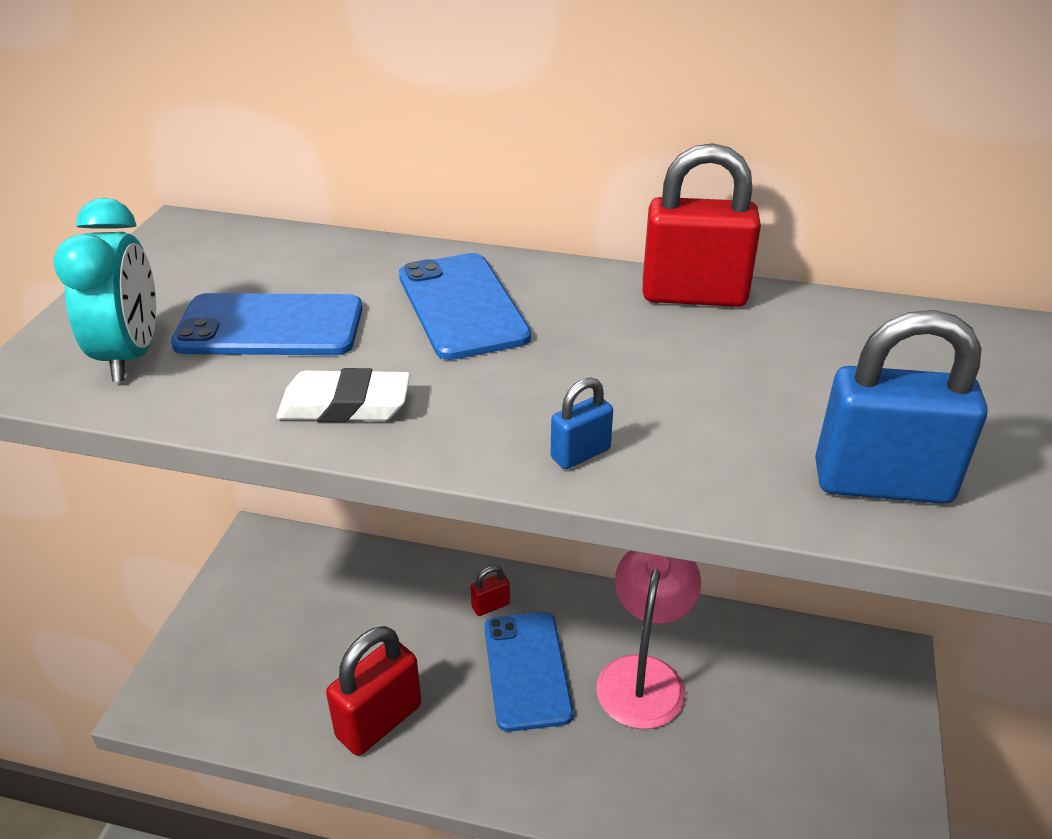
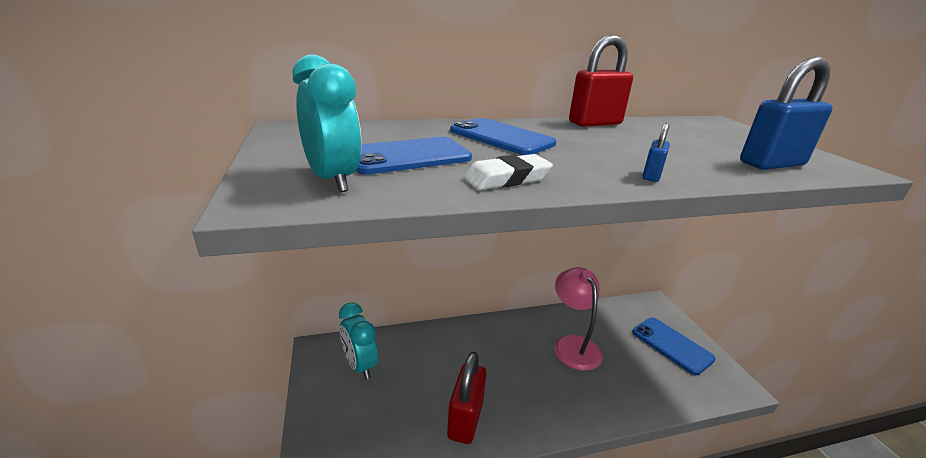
camera: 30 degrees left, 10 degrees down
(295, 585) = (360, 365): none -> turquoise clock
(490, 606) = (477, 339): red padlock -> none
(527, 670) = (519, 363): blue phone -> blue phone (672, 345)

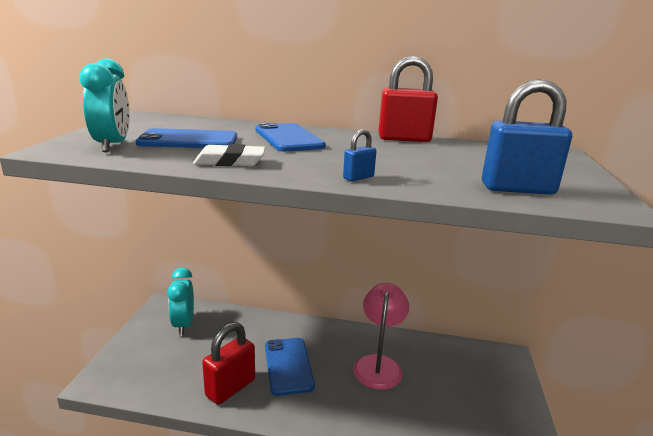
camera: 25 degrees right, 5 degrees down
(672, 345) = (489, 397): blue phone -> blue phone (288, 365)

